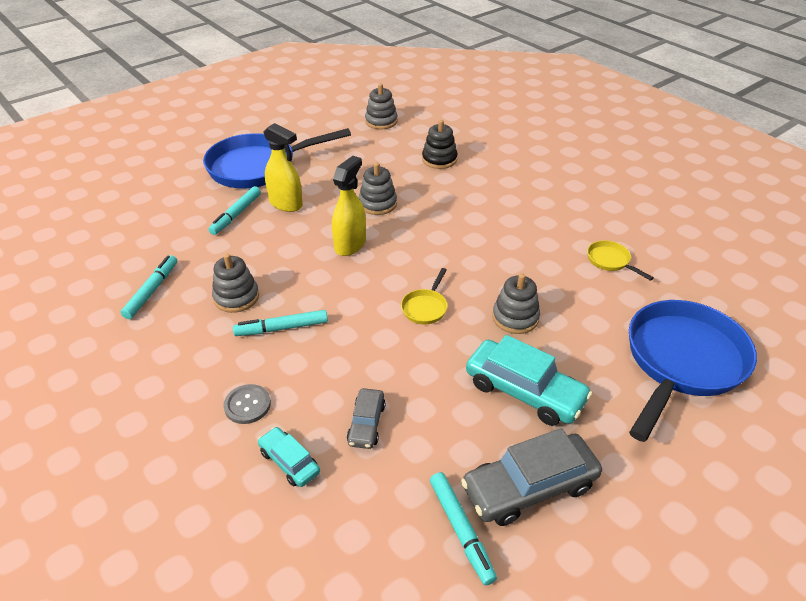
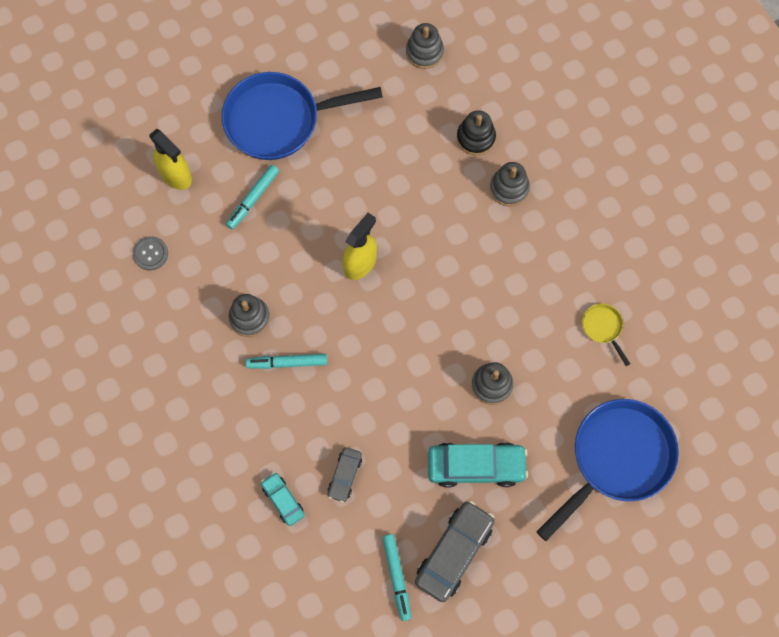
camera: 10 degrees right, 30 degrees up
(152, 291) = (175, 296): turquoise marker -> none
(247, 405) = (254, 441): grey button -> grey button (150, 254)
(286, 204) = (303, 189): yellow spray bottle -> yellow spray bottle (176, 175)
(377, 204) = (396, 204): grey stacking toy -> grey stacking toy (509, 188)
(425, 307) = (415, 359): yellow pan -> none
(524, 391) = (476, 466): turquoise car -> turquoise car turned 45 degrees counterclockwise
(529, 487) = (454, 552): grey car -> grey car turned 135 degrees clockwise

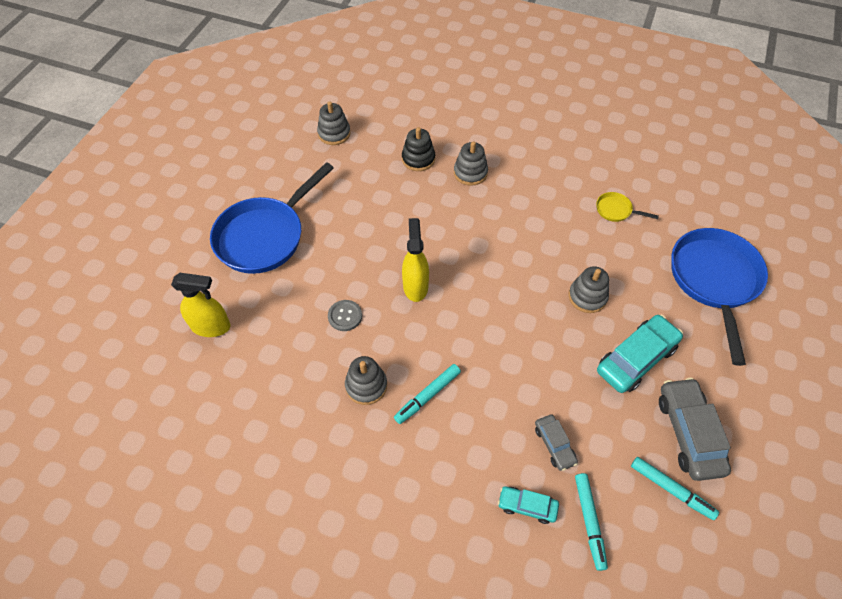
camera: 40 degrees left, 15 degrees down
(150, 254) = (238, 399): grey button -> grey button (345, 316)
(253, 199) = (291, 300): turquoise marker -> turquoise marker (589, 522)

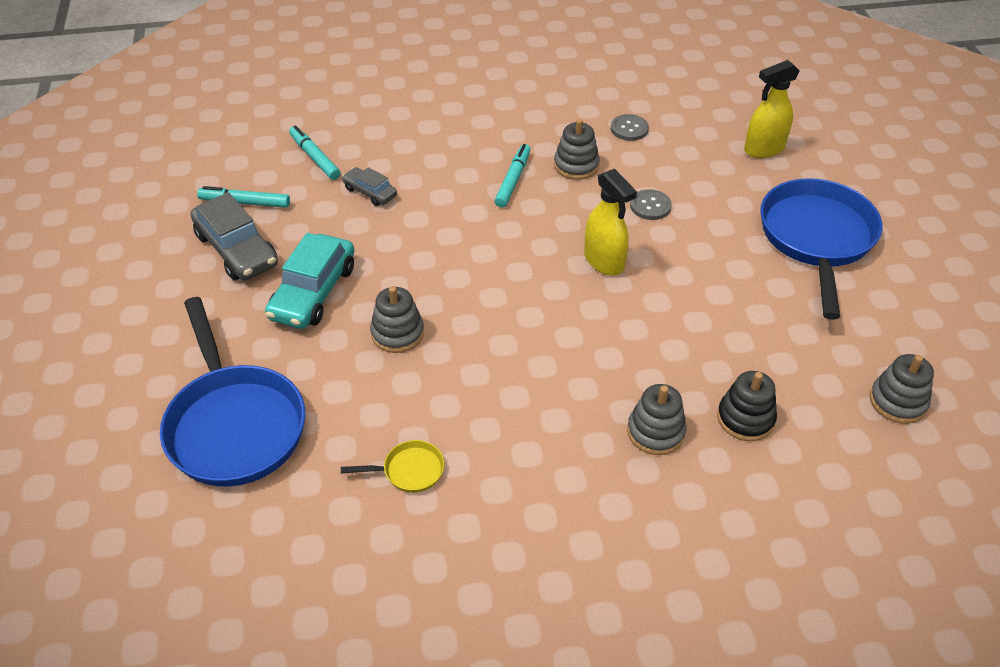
camera: 150 degrees right, 10 degrees down
(289, 405) = (629, 129): none -> grey button
(527, 506) = (374, 147): turquoise car -> none

